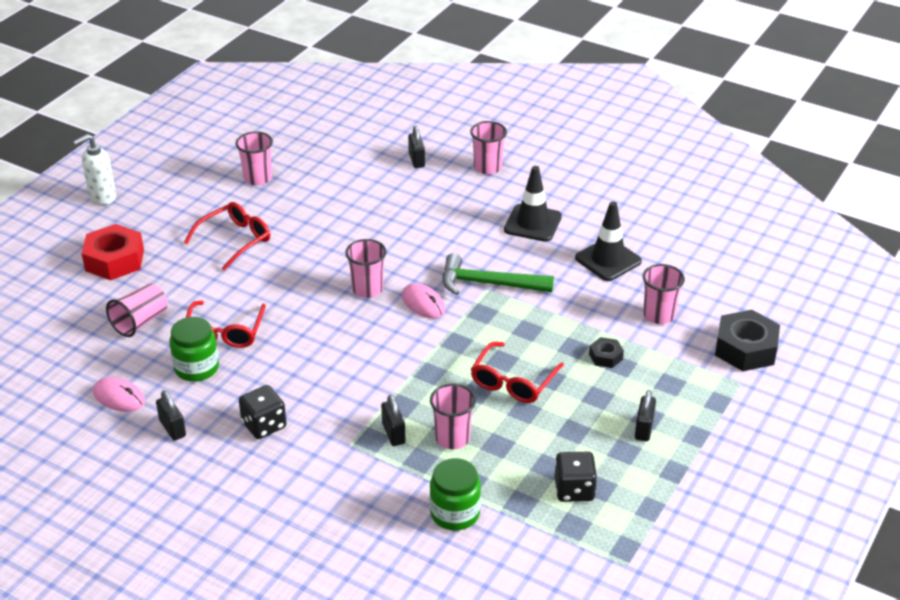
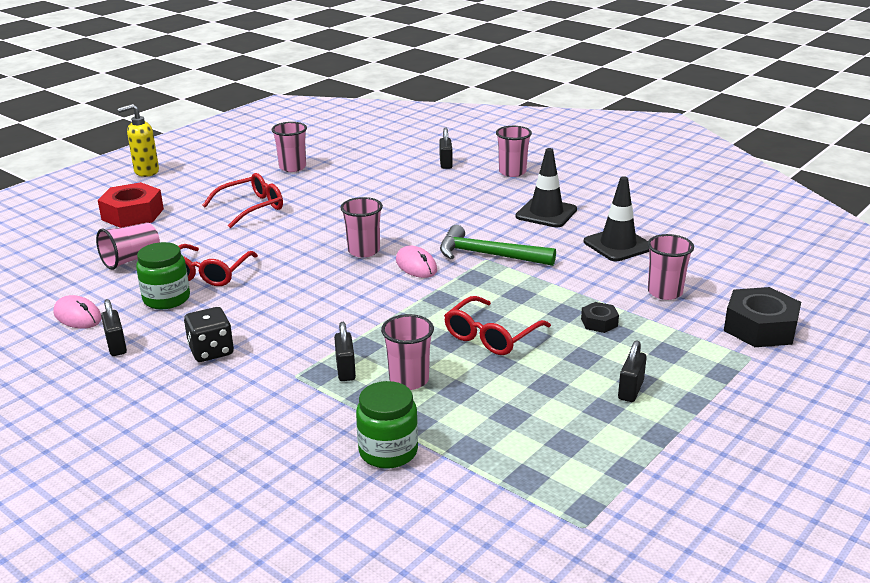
camera: 10 degrees right, 10 degrees down
(102, 197) = (146, 172): white soap dispenser -> yellow soap dispenser
(574, 490) = (535, 442): black dice -> none

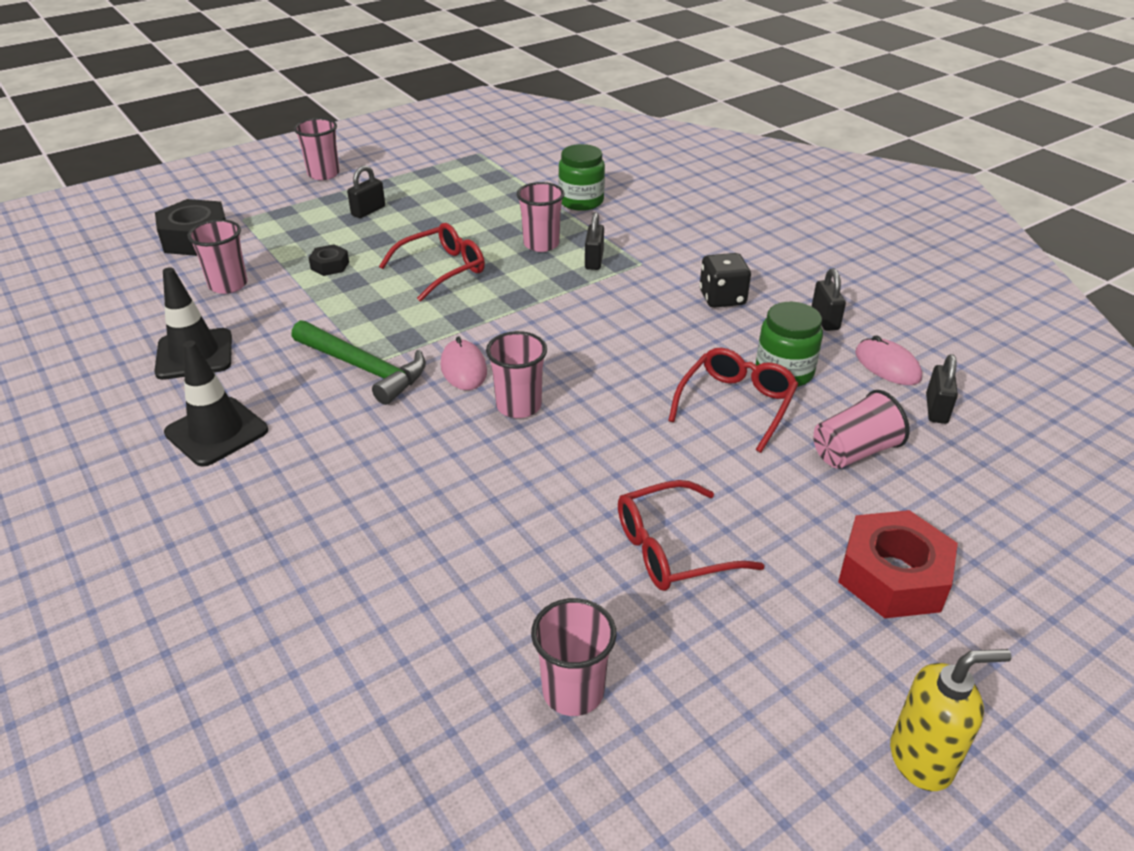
camera: 165 degrees left, 10 degrees up
(446, 163) = (251, 624): black padlock -> black padlock (936, 409)
(512, 172) = (157, 559): pink cup -> pink cup (323, 174)

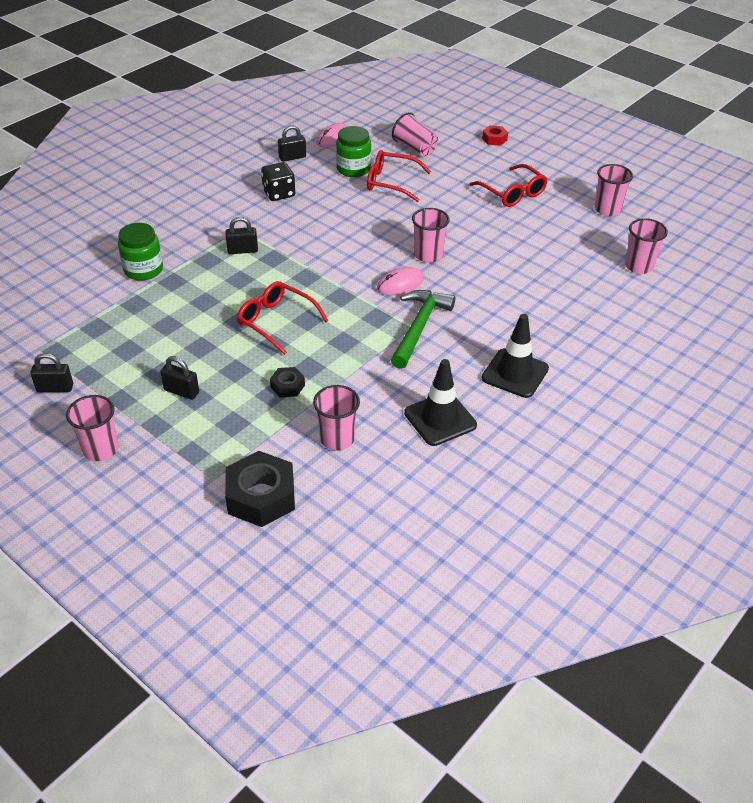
camera: 105 degrees left, 5 degrees up
(541, 244) = (223, 279): pink cup -> pink cup (638, 266)
(893, 576) = (494, 139): red nut -> red nut, size x0.50
(921, 759) = (582, 135): yellow soap dispenser -> none
(936, 409) = (368, 126): black padlock -> black padlock (55, 388)

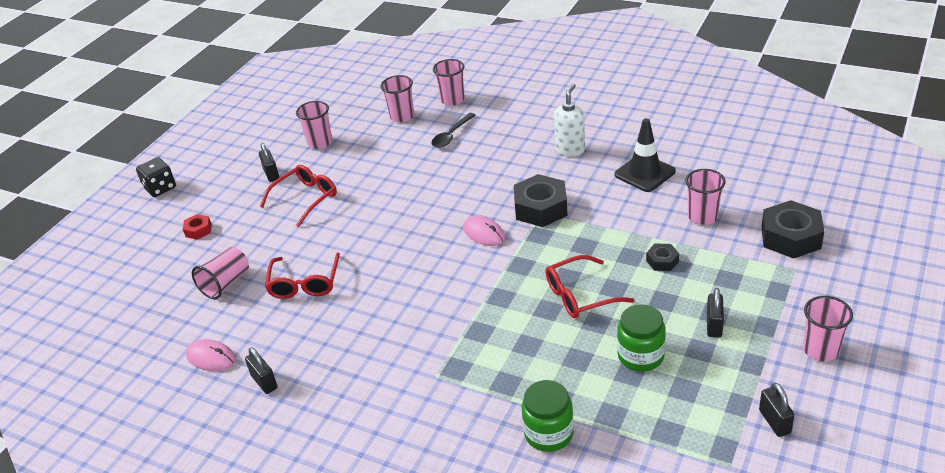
camera: 100 degrees left, 5 degrees down
(242, 250) = (476, 360): black padlock -> black padlock (271, 174)
(277, 322) = (580, 295): red glasses -> red glasses turned 45 degrees clockwise
(279, 193) = (351, 367): black dice -> black dice (160, 188)
(353, 169) = (282, 320): green jar -> green jar (640, 356)
(419, 327) = (540, 208): green hammer -> black nut
(428, 255) = (431, 227): pink cup -> pink cup (452, 100)
(515, 373) = (570, 150): black traffic cone -> white soap dispenser
(584, 294) = (451, 135): none -> black spoon

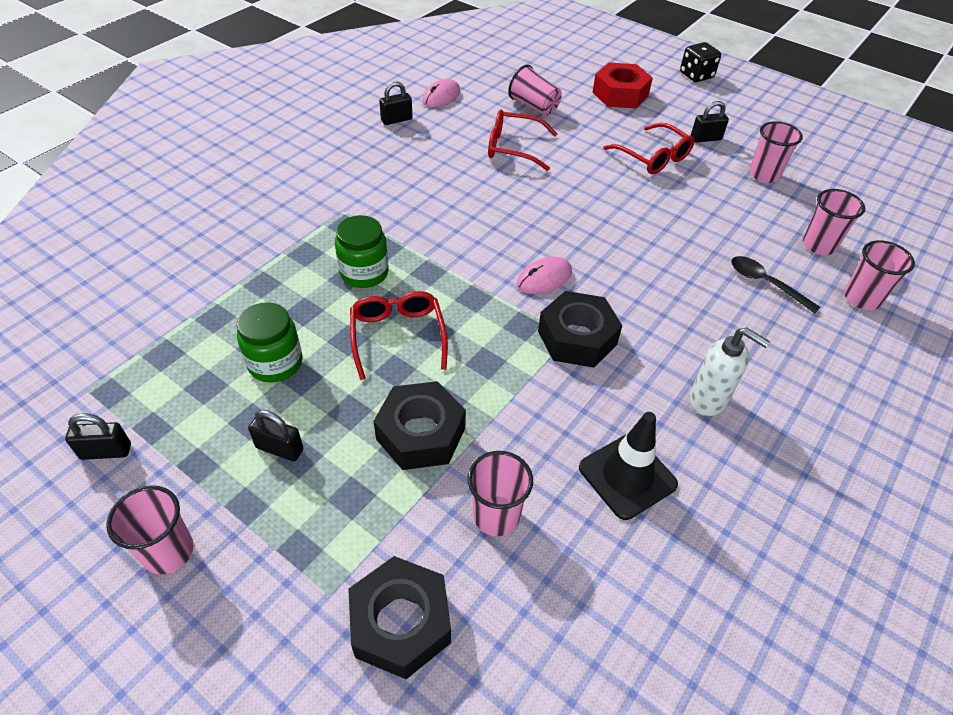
camera: 95 degrees right, 10 degrees up
(198, 230) = (620, 94): red nut -> red nut, size x1.99
(548, 433) = (225, 269): green jar -> green jar (364, 273)
(662, 261) = (421, 433): black nut -> black nut, size x1.99

